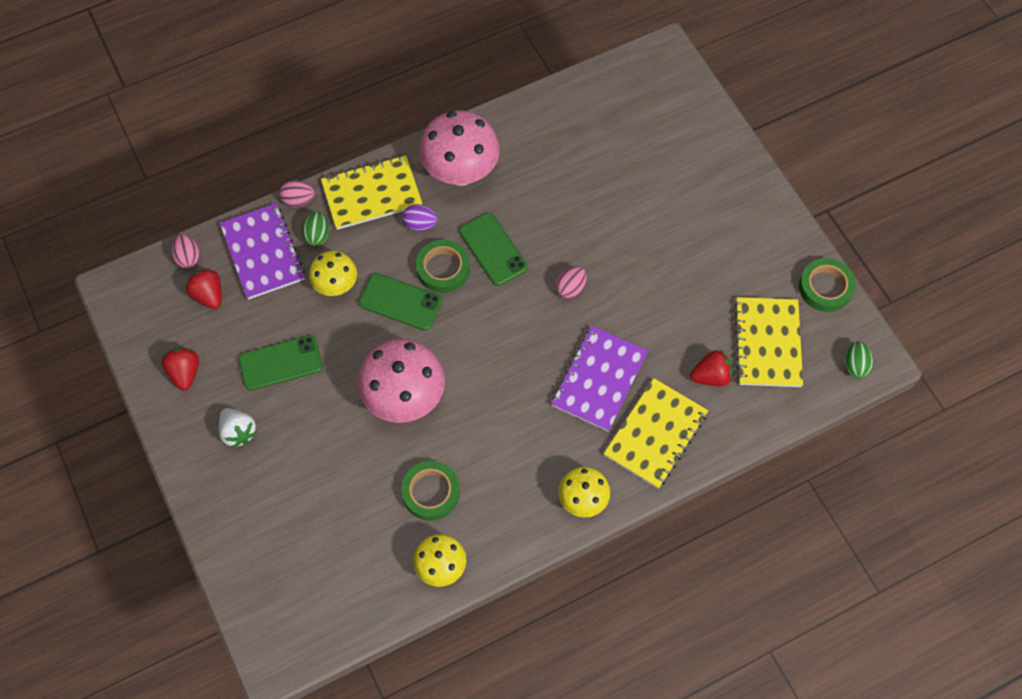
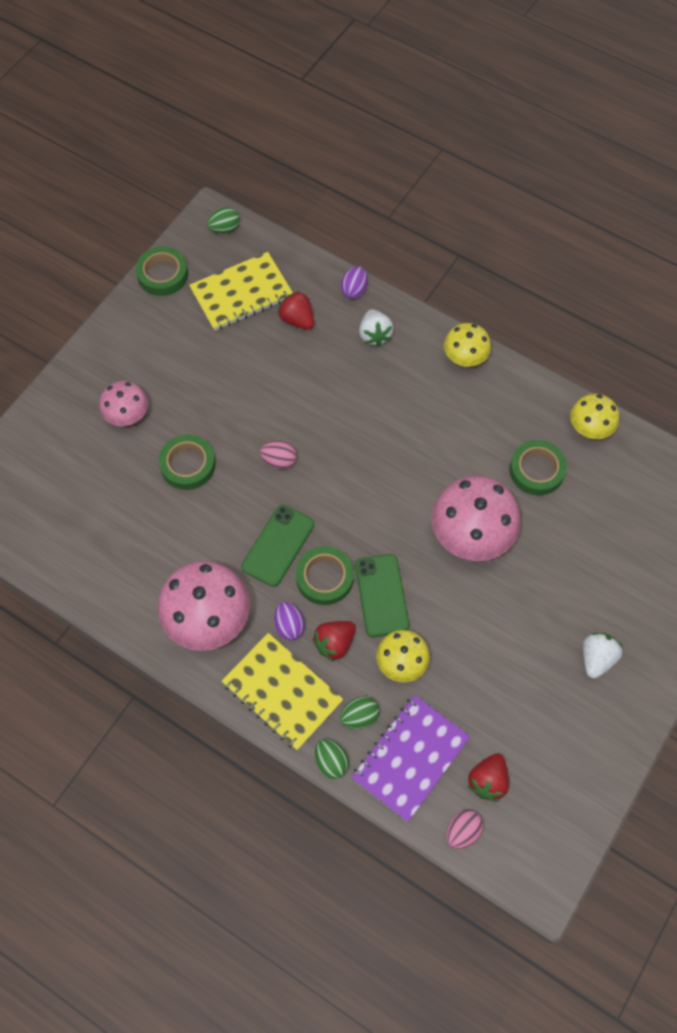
camera: 120 degrees left, 0 degrees up
(185, 372) = (577, 747): red strawberry -> red strawberry (334, 643)
(280, 363) = (509, 664): green phone -> none
(298, 200) = (331, 762): pink egg -> green egg
(599, 379) = (353, 397): purple notebook -> none
(609, 219) = (188, 465): none -> green tape
(655, 434) = (374, 335): yellow notebook -> white strawberry
(682, 196) = (128, 417): none -> pink mushroom
(718, 444) = (354, 290): none -> purple egg

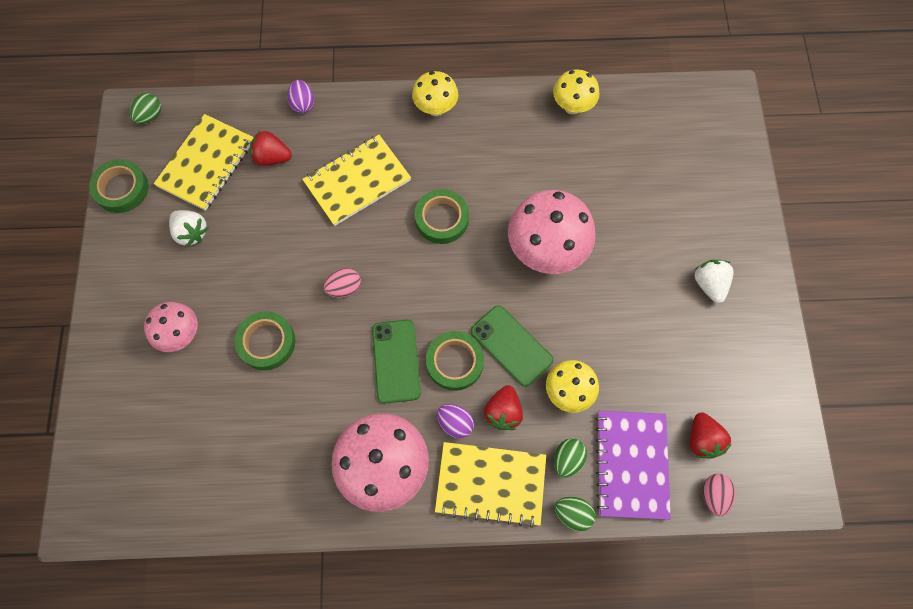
camera: 35 degrees left, 5 degrees up
(352, 381) = (357, 181): none -> yellow notebook
(374, 335) = (348, 132): white strawberry -> white strawberry (191, 233)
(536, 470) = (556, 164): green tape -> green tape (442, 219)

